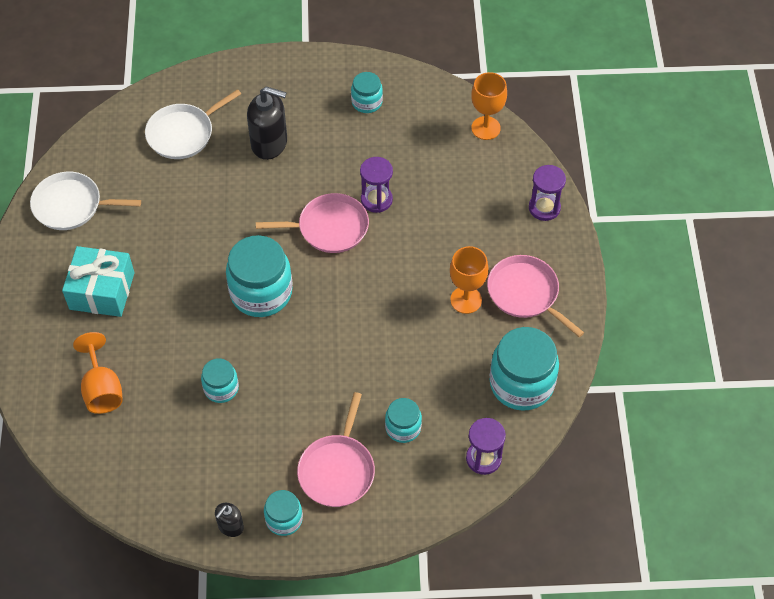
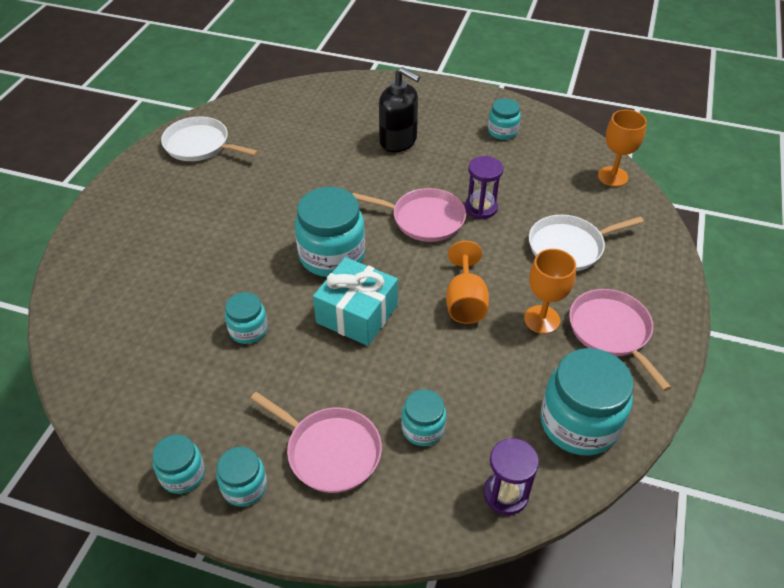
camera: 20 degrees right, 10 degrees down
(102, 291) = (185, 215): turquoise gift -> turquoise gift (357, 314)
(102, 389) = (135, 297): orange goblet -> orange goblet (465, 302)
(183, 133) = (325, 117): white pan -> white pan (569, 247)
(230, 526) = (183, 474): black soap dispenser -> turquoise jar
(337, 470) = (330, 451): pink pan -> pink pan turned 90 degrees counterclockwise
(544, 208) = (655, 257): purple hourglass -> none

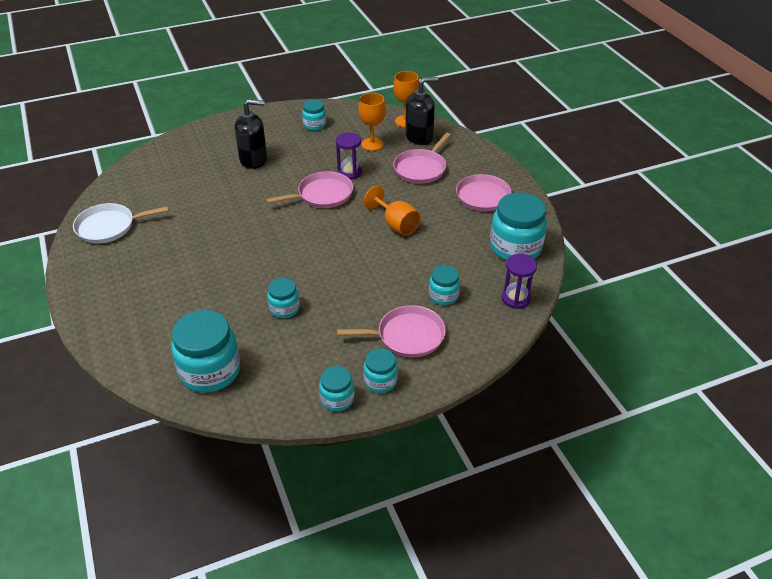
camera: 40 degrees left, 5 degrees down
(332, 256) = (288, 243): turquoise jar -> turquoise jar (210, 371)
(357, 314) = (341, 264): turquoise gift -> none
(542, 319) = (446, 211): orange goblet -> orange goblet (372, 144)
(569, 247) = (421, 168): white pan -> pink pan
(609, 205) = (419, 137): none -> black soap dispenser

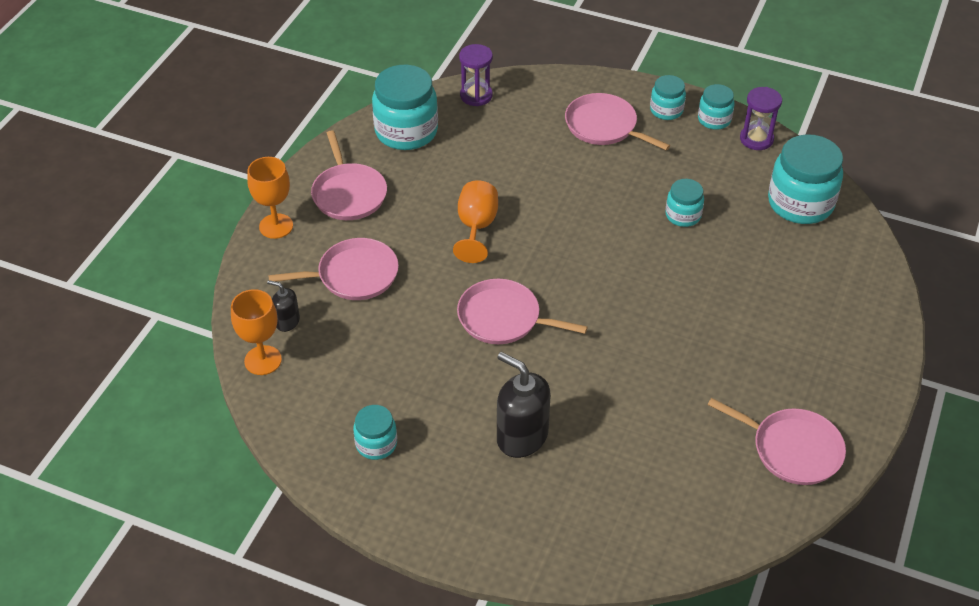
camera: 135 degrees left, 5 degrees up
(109, 227) = (792, 449): white pan -> pink pan
(349, 172) = (435, 328): purple hourglass -> purple hourglass (756, 139)
(372, 144) = (353, 352): orange goblet -> orange goblet (276, 226)
(419, 137) = (287, 321): black soap dispenser -> black soap dispenser, size x0.53
(443, 296) = (530, 135): turquoise jar -> none

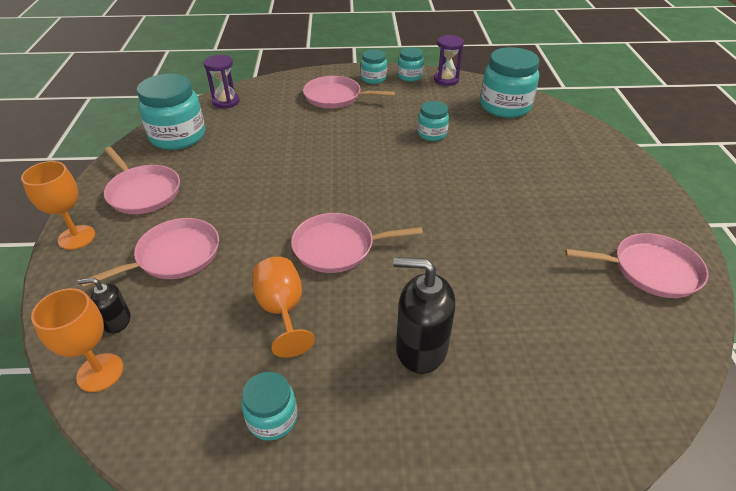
camera: 25 degrees left, 5 degrees down
(476, 227) = (273, 185): orange goblet -> orange goblet (282, 310)

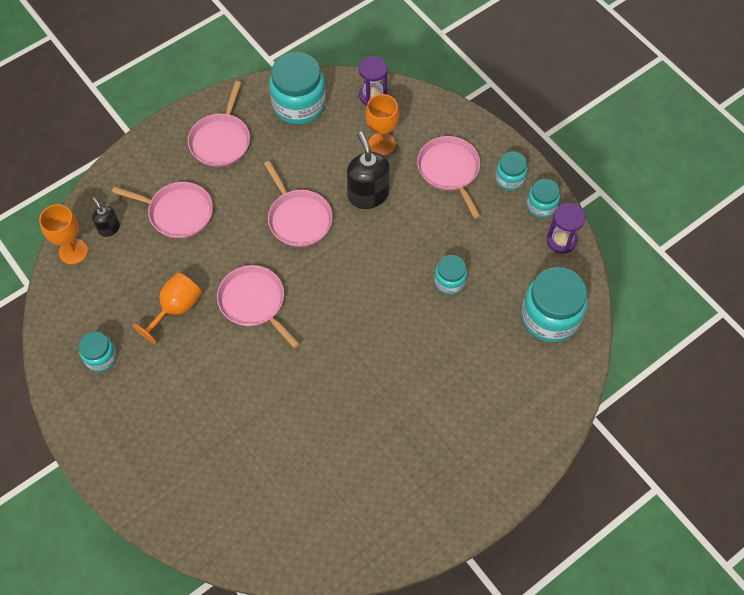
camera: 55 degrees right, 20 degrees up
(77, 237) = (153, 144): orange goblet -> orange goblet (381, 144)
(421, 348) = (198, 405): black soap dispenser -> black soap dispenser (368, 194)
(650, 270) = (377, 521): pink pan -> pink pan (298, 218)

